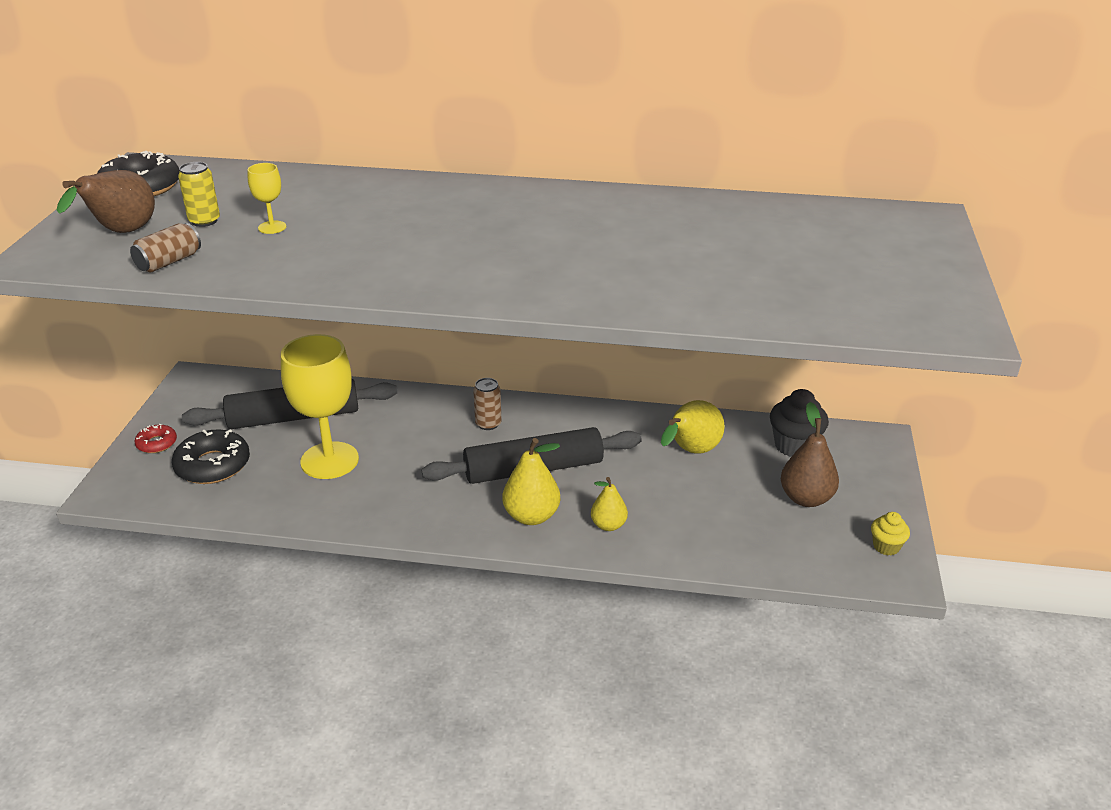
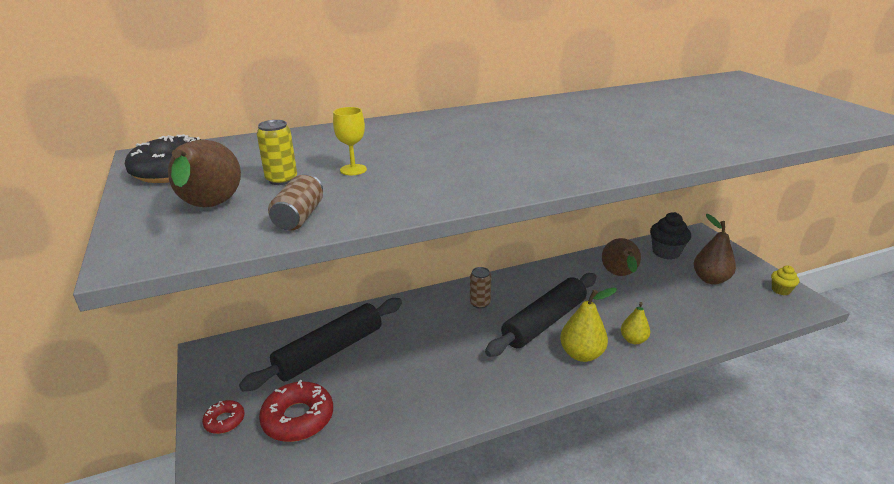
camera: 30 degrees left, 5 degrees down
(213, 465) = (298, 418): black donut -> red donut
(329, 460) = (395, 374): yellow goblet -> none
(690, 452) = (619, 276): yellow pear -> brown pear

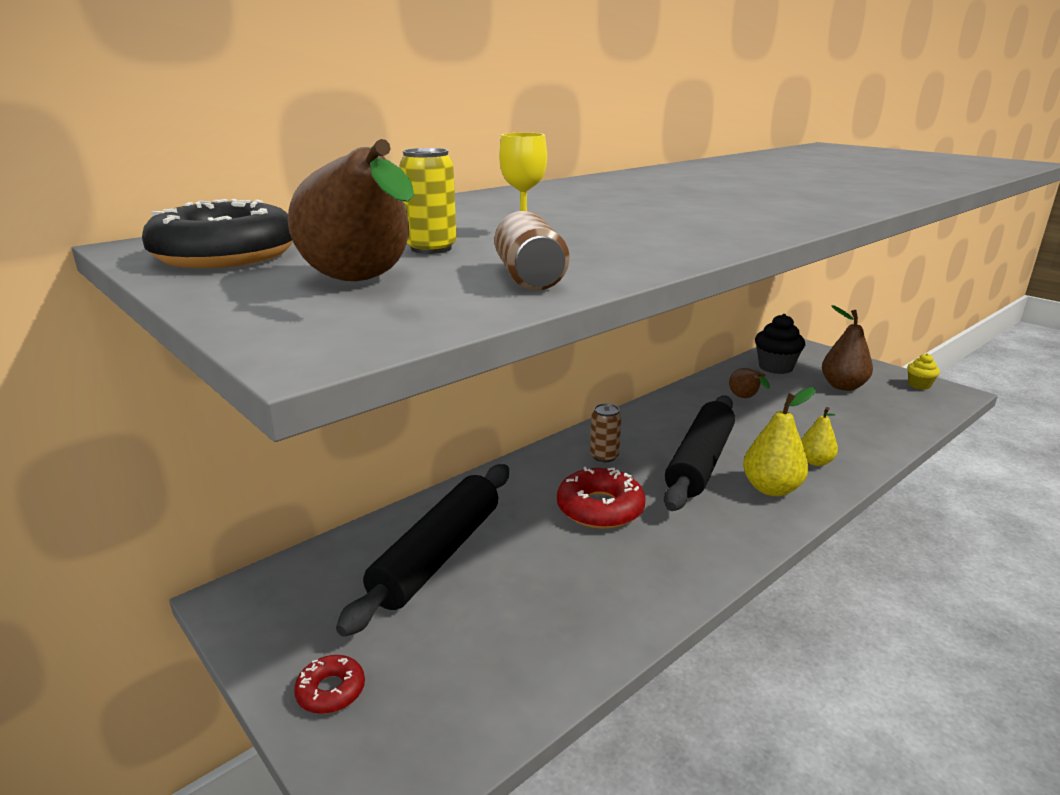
camera: 20 degrees left, 5 degrees down
(298, 418) = (452, 655): red donut -> red donut (600, 508)
(619, 276) = (745, 398): brown pear -> brown pear, size x0.64

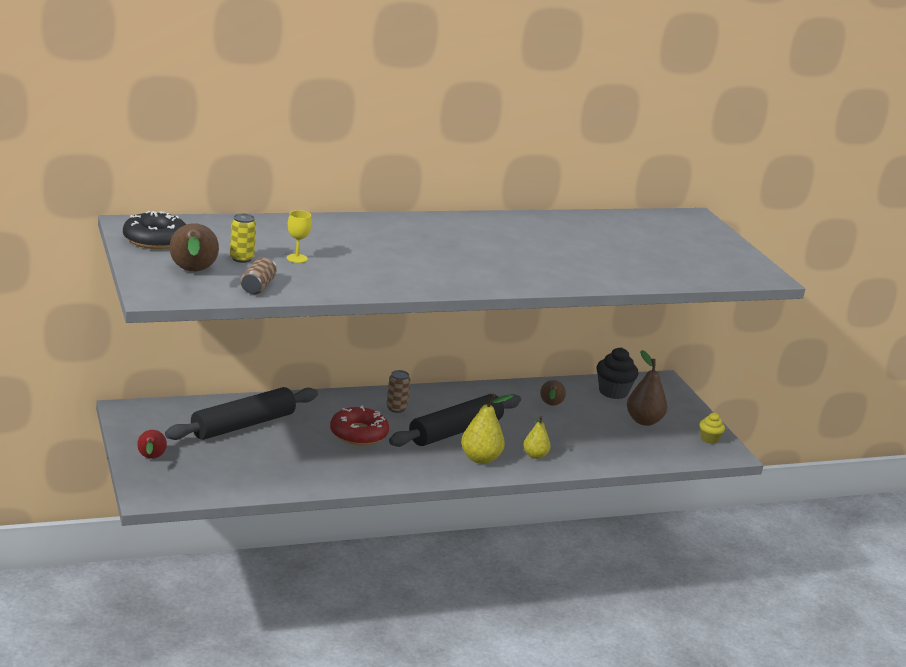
camera: 20 degrees right, 0 degrees up
(331, 691) = (151, 458): red donut -> red pear

